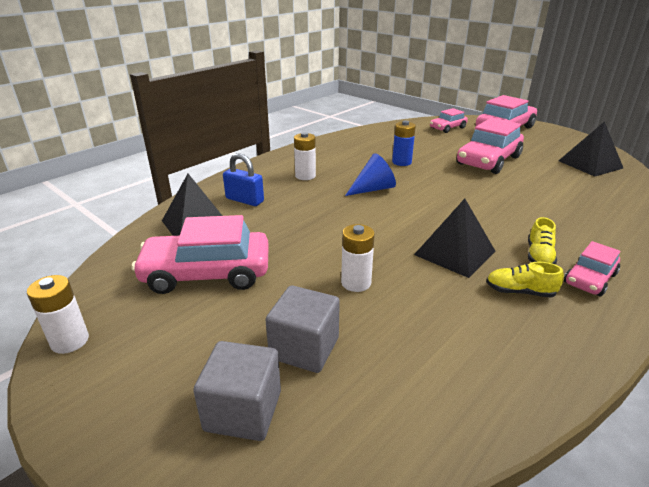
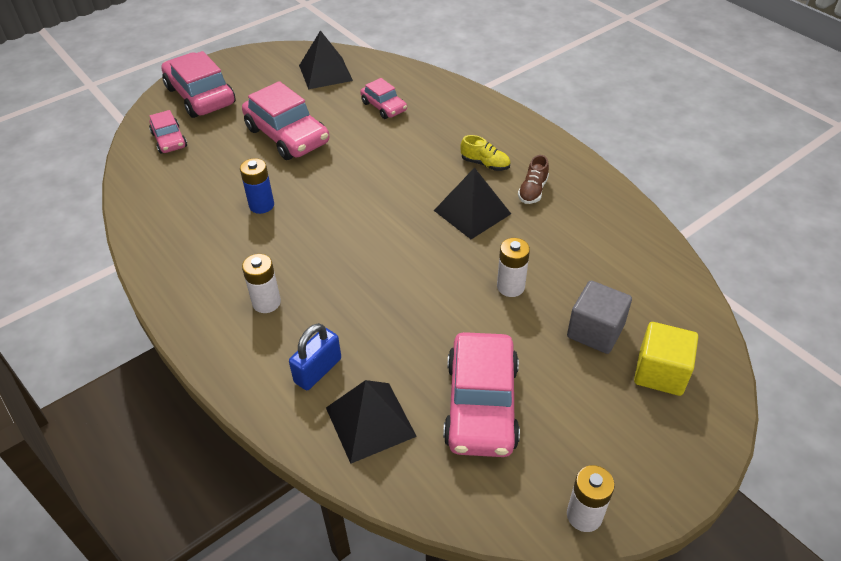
camera: 80 degrees left, 15 degrees up
(243, 411) = (660, 372): grey cube -> yellow cube
(373, 189) = (327, 243): blue cone -> none
(520, 292) = (533, 191): yellow shoe -> brown shoe
(590, 279) = (520, 149): pink car -> pink car (384, 107)

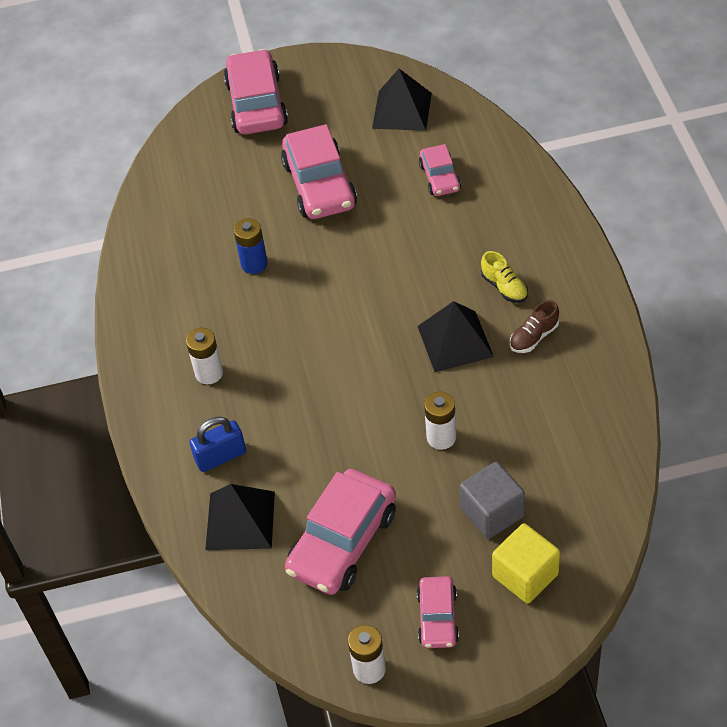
camera: 30 degrees right, 5 degrees up
(169, 140) = (202, 154): pink car -> pink car (438, 618)

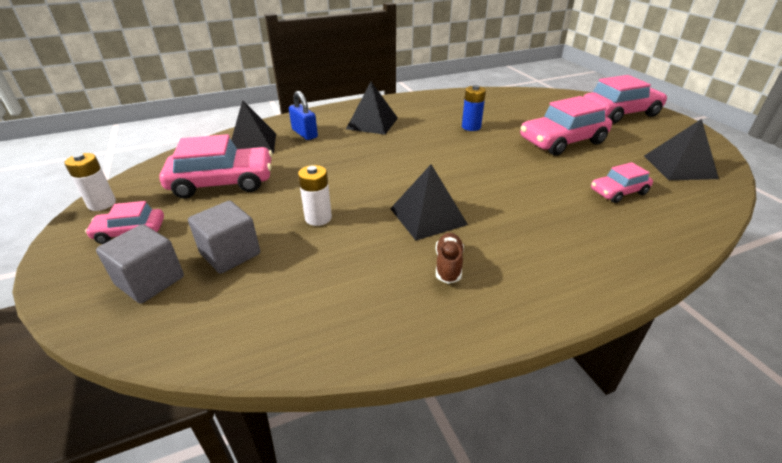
camera: 75 degrees right, 15 degrees down
(209, 373) = (372, 123): white battery -> black pyramid
(343, 542) = (222, 182): pink car -> pink car turned 150 degrees clockwise
(504, 287) = (506, 240): yellow shoe -> none
(525, 575) = (150, 281): yellow cube -> grey cube
(534, 337) = (448, 265): brown shoe -> brown shoe turned 60 degrees clockwise

